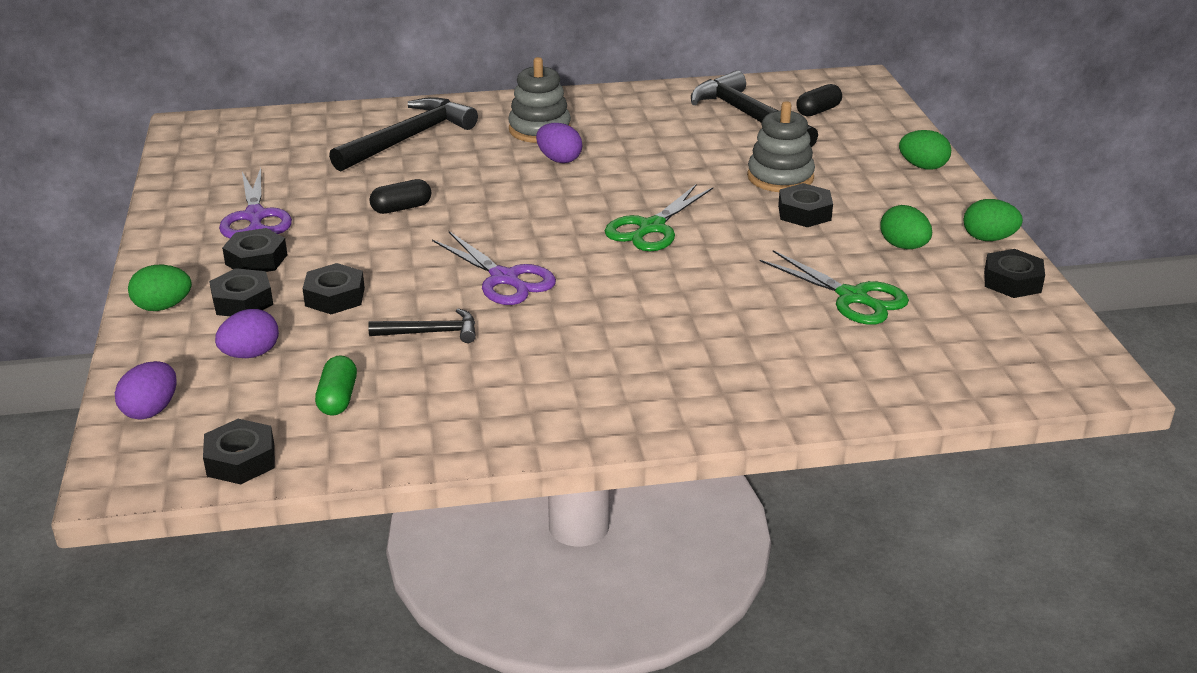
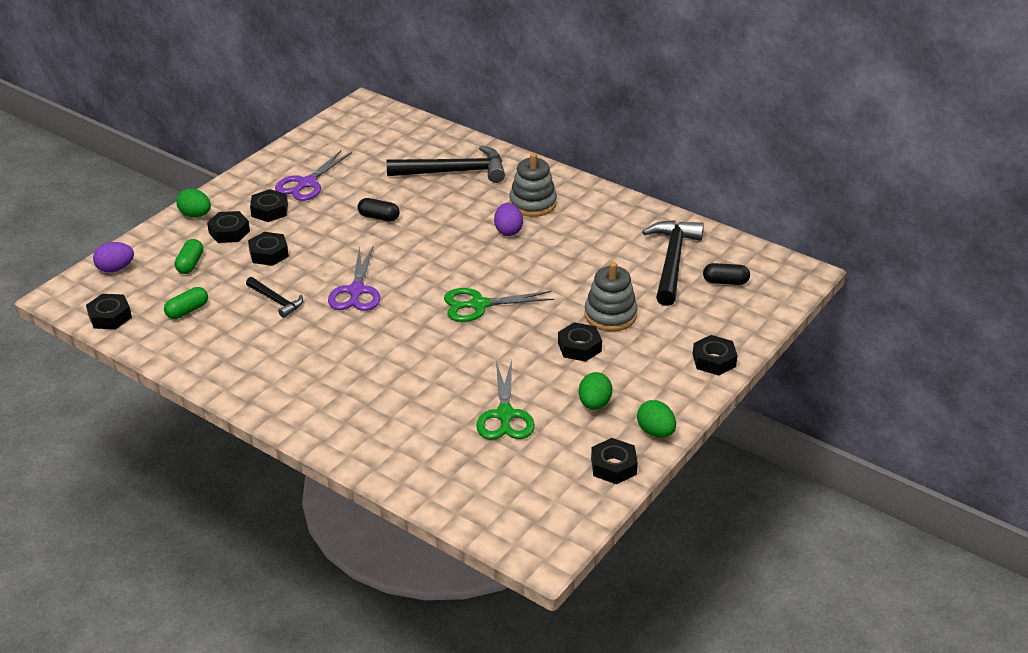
camera: 45 degrees right, 5 degrees up
(251, 354) = (190, 264): purple egg -> green capsule
(923, 167) = (714, 360): green egg -> black nut

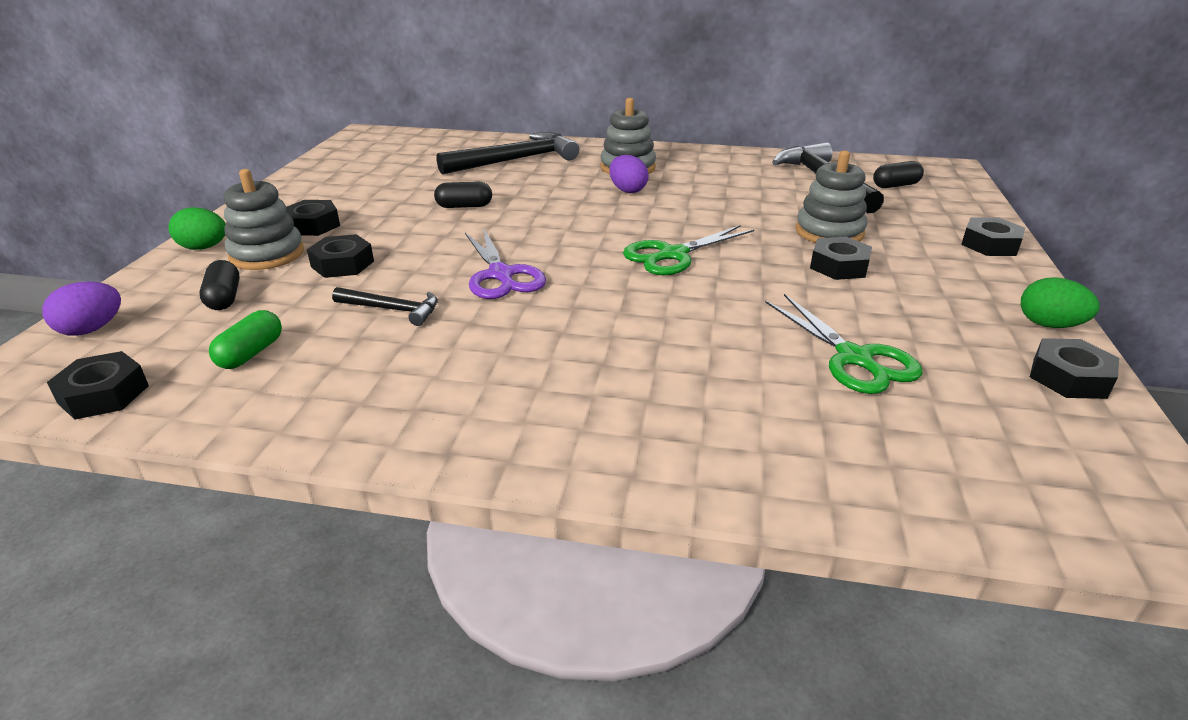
camera: 25 degrees left, 5 degrees down
(190, 264) = (224, 298): green capsule -> black capsule
(229, 232) = (267, 254): black nut -> grey stacking toy
(307, 183) = (346, 195): purple scissors -> none
(594, 404) = (939, 316): green egg -> none

